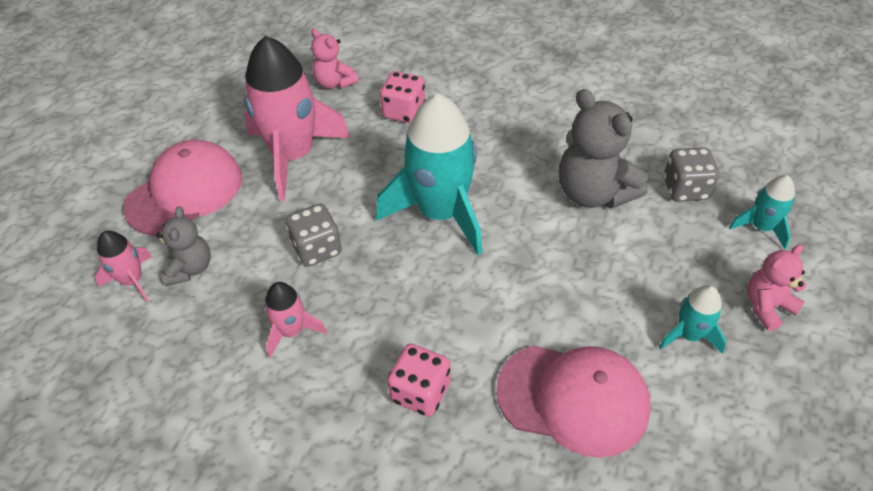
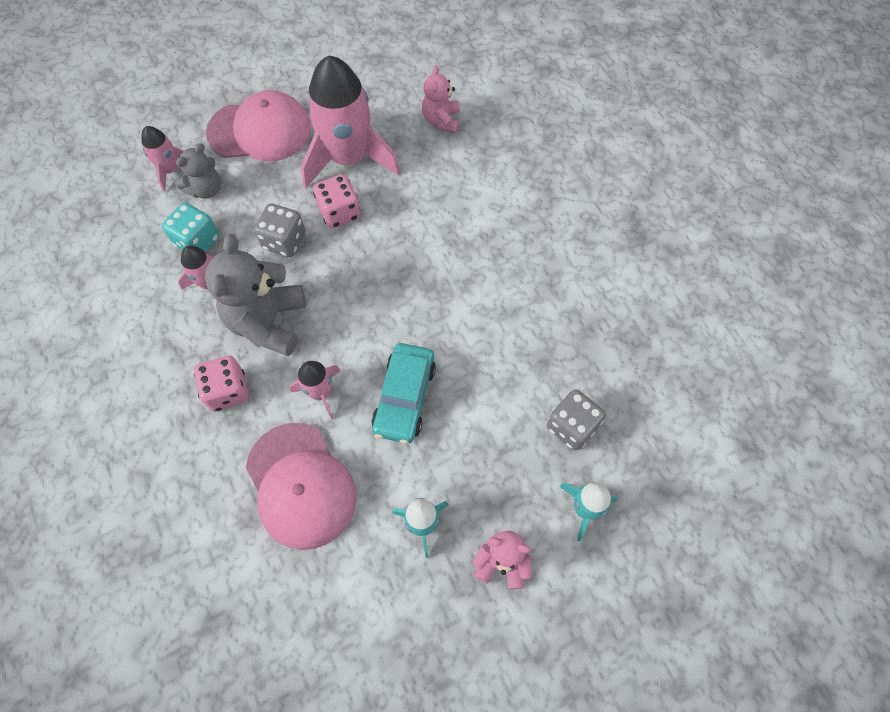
camera: 45 degrees right, 15 degrees up
(235, 311) = (197, 241): none -> turquoise dice
(404, 112) = (457, 184): pink dice -> pink dice (339, 212)
(440, 213) = (384, 285): turquoise rocket -> none
(496, 322) = (321, 393): none -> pink rocket
(559, 269) = (404, 397): none -> turquoise car
(593, 193) = (501, 366): grey teddy bear -> grey teddy bear (268, 322)

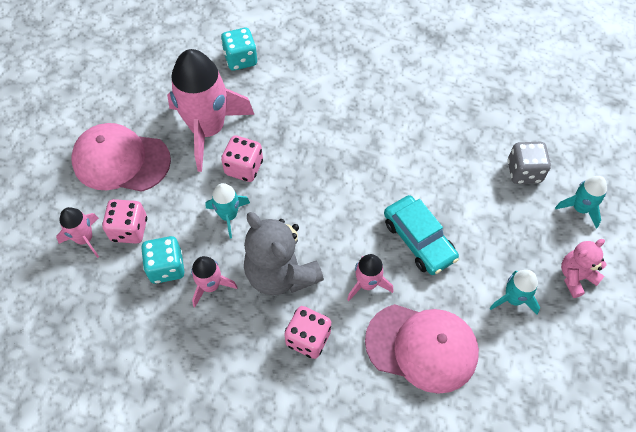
camera: 45 degrees left, 5 degrees down
(206, 189) = (129, 229): grey teddy bear -> pink dice
(260, 131) = (121, 160): pink cap -> pink cap turned 120 degrees counterclockwise
(284, 241) = (228, 216): grey dice -> turquoise rocket
(441, 120) = (240, 59): pink teddy bear -> turquoise dice

